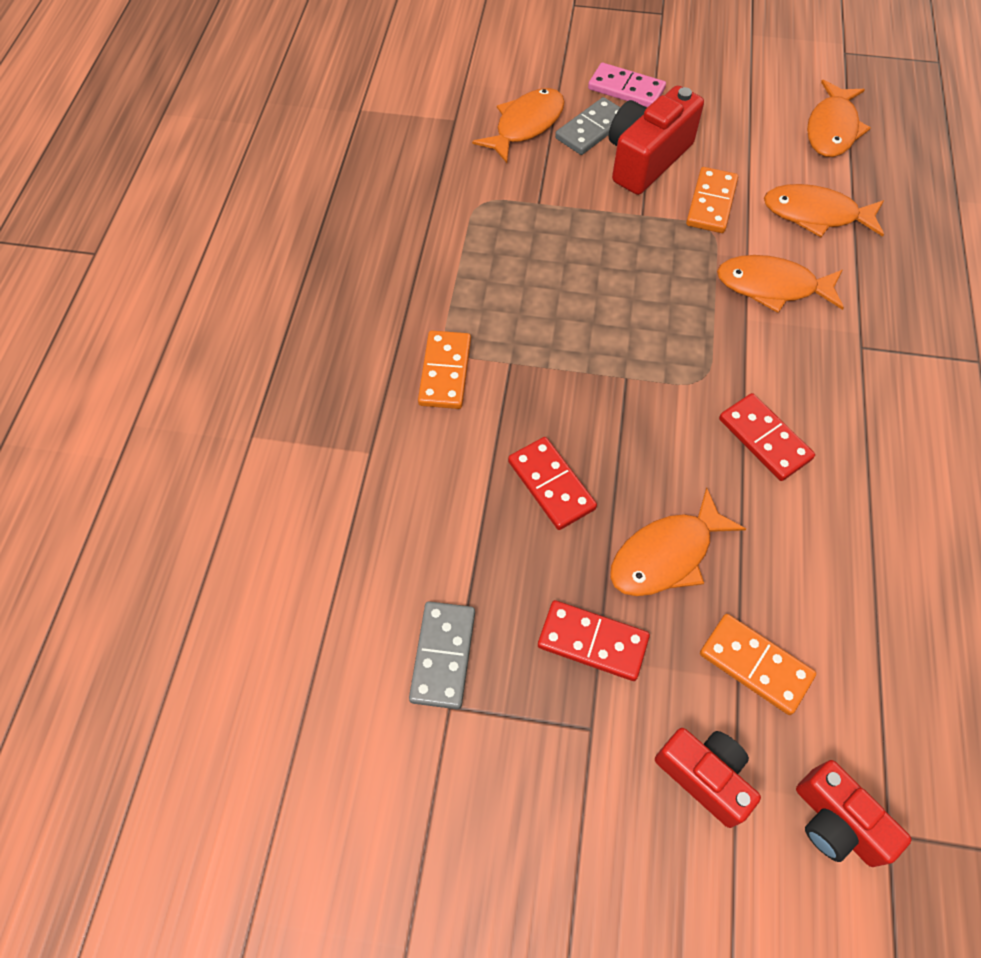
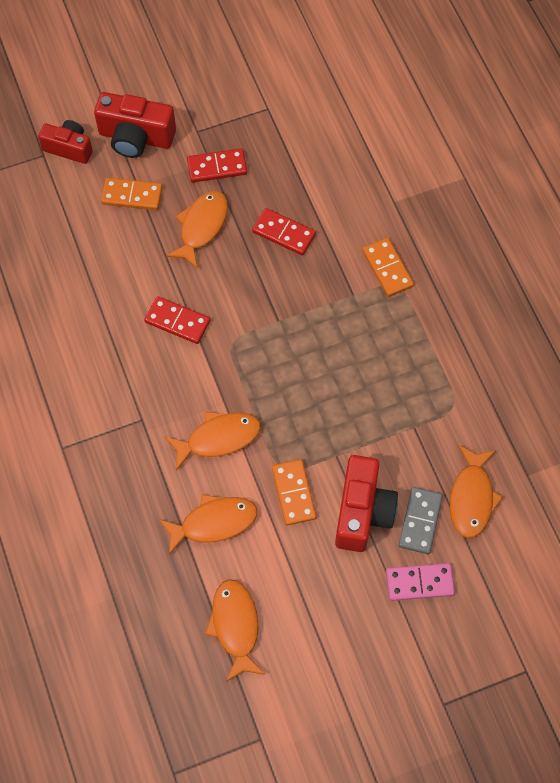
camera: 150 degrees right, 5 degrees up
(443, 656) = (285, 126): grey domino -> none
(704, 776) = (136, 137): red camera -> red camera, size x1.53

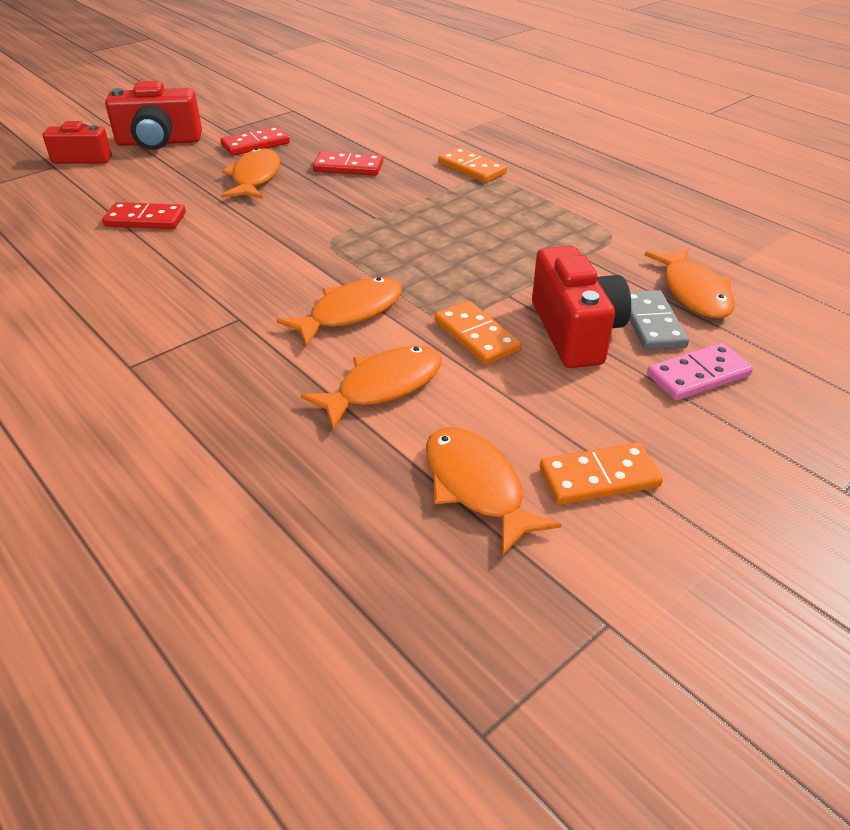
camera: 20 degrees left, 25 degrees down
(132, 195) = (166, 173): orange domino -> orange domino (599, 477)
(177, 321) = (254, 239): red domino -> red domino (145, 219)

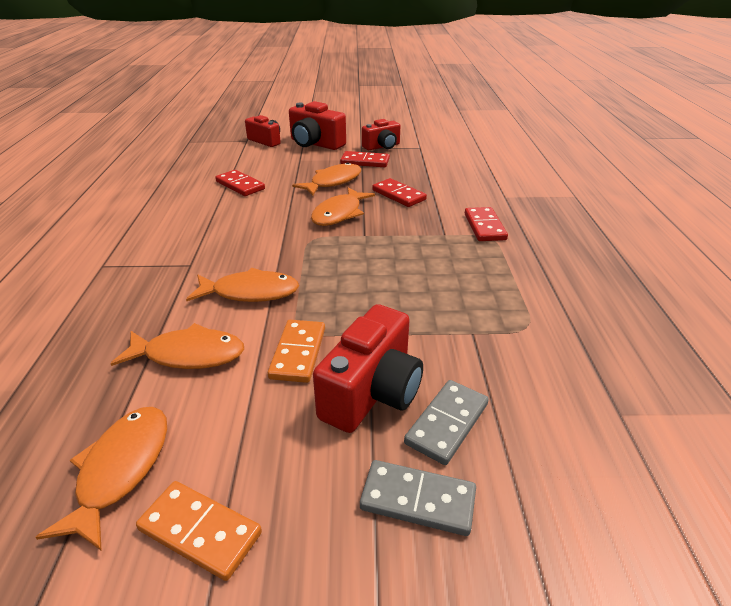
camera: 40 degrees right, 5 degrees down
(248, 121) = (382, 146): none -> red camera
(472, 168) = (484, 227): orange domino -> red domino
(693, 292) = (530, 417): orange fish -> orange fish (339, 214)
(698, 375) = (418, 500): pink domino -> grey domino

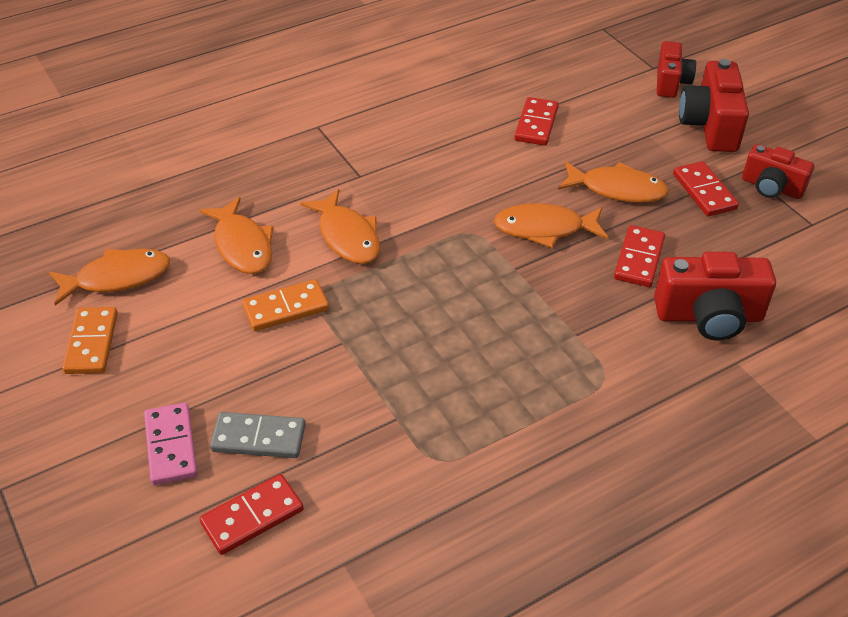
camera: 60 degrees right, 10 degrees up
(372, 392) = (267, 376): red camera -> red camera (709, 316)
(418, 500) = (171, 446): grey domino -> pink domino
(484, 227) = (628, 365): red domino -> red domino (252, 517)

